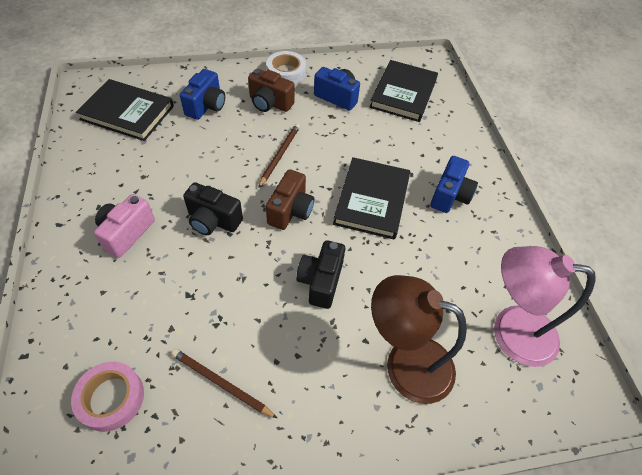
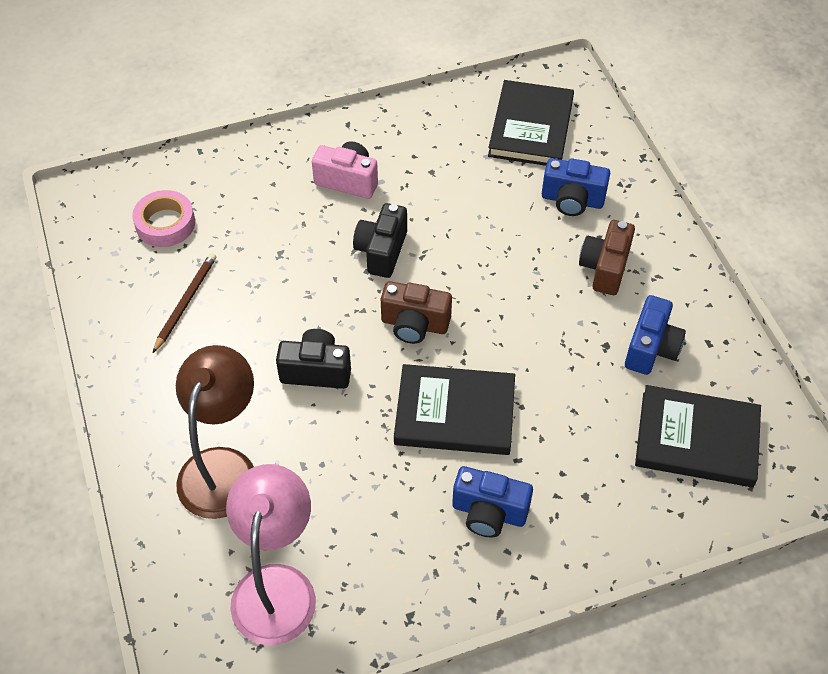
camera: 85 degrees right, 0 degrees up
(279, 155) = (505, 297): brown pencil -> none
(286, 72) = (681, 275): white tape -> none

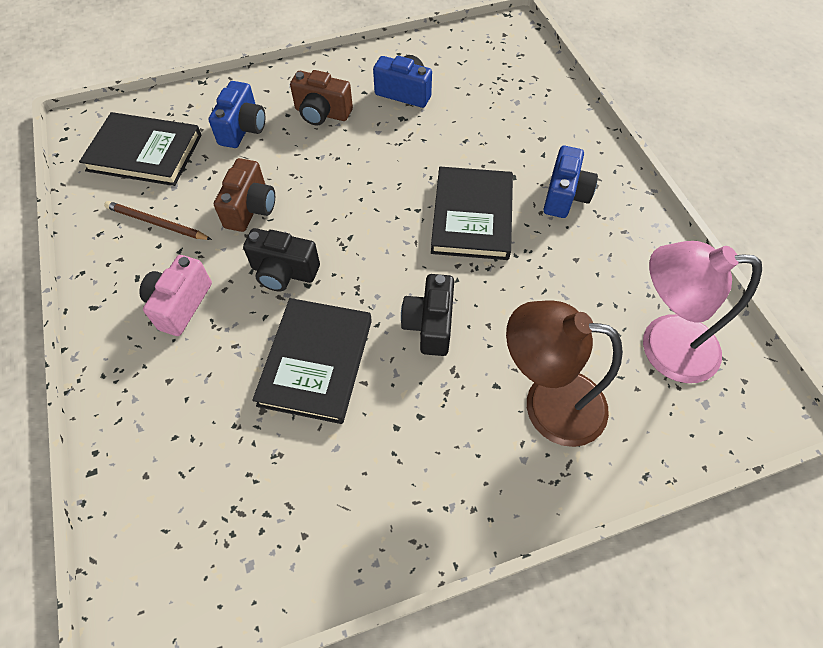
camera: 90 degrees left, 5 degrees up
(165, 224) = (210, 503): pink tape -> none
(185, 303) = (337, 464): brown pencil -> brown pencil (157, 223)
(414, 324) = (376, 245): brown camera -> brown camera (251, 208)
(696, 439) = (486, 76): black book -> black book (316, 362)

